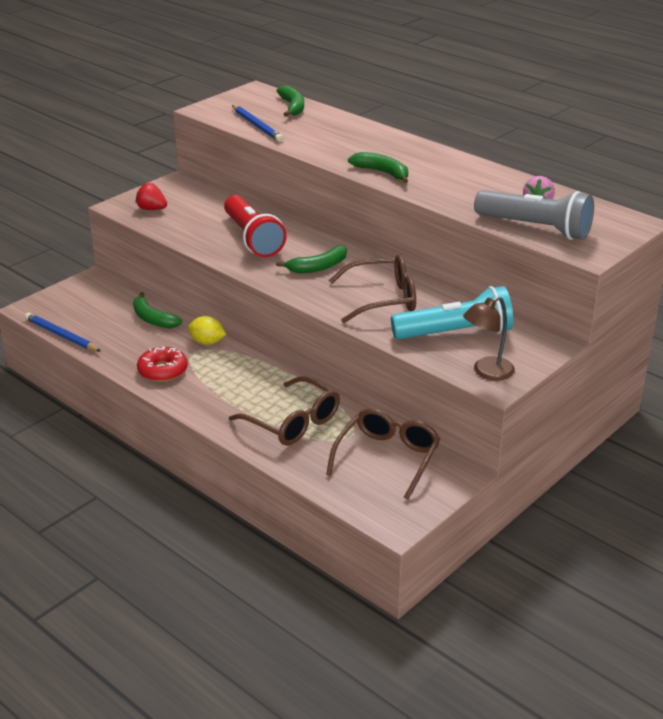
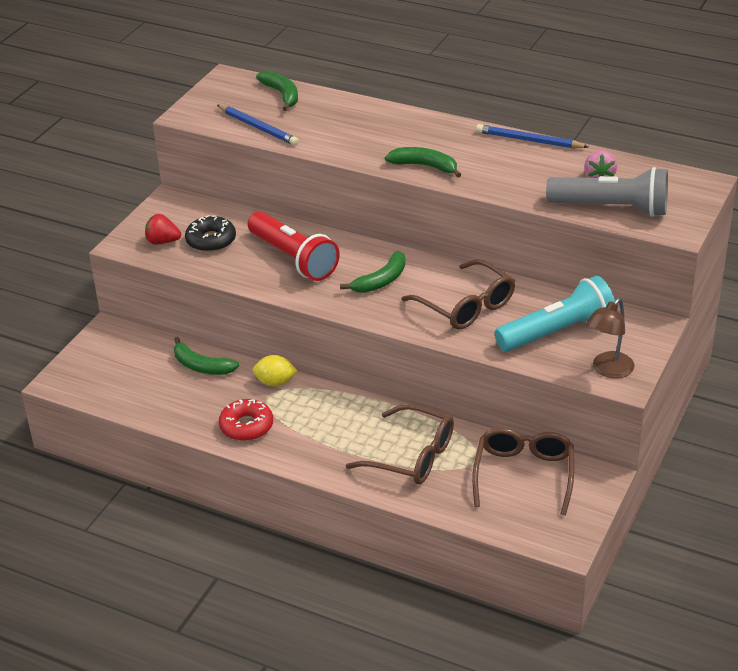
camera: 15 degrees left, 5 degrees up
(61, 335) = (113, 407): blue pencil -> blue pencil (529, 140)
(192, 215) = (211, 240): none -> black donut
(383, 299) = (466, 306): brown glasses -> brown glasses turned 75 degrees clockwise

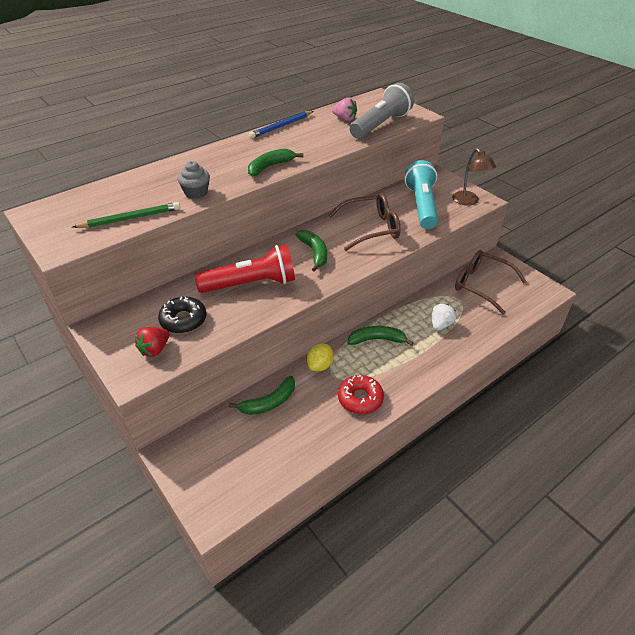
camera: 65 degrees left, 5 degrees up
(258, 127) = (130, 218): blue pencil -> green pencil
(282, 95) = (99, 195): green banana -> green banana (377, 340)
(332, 143) = (196, 192): none -> grey cupcake
(412, 456) = (440, 325): brown glasses -> white strawberry

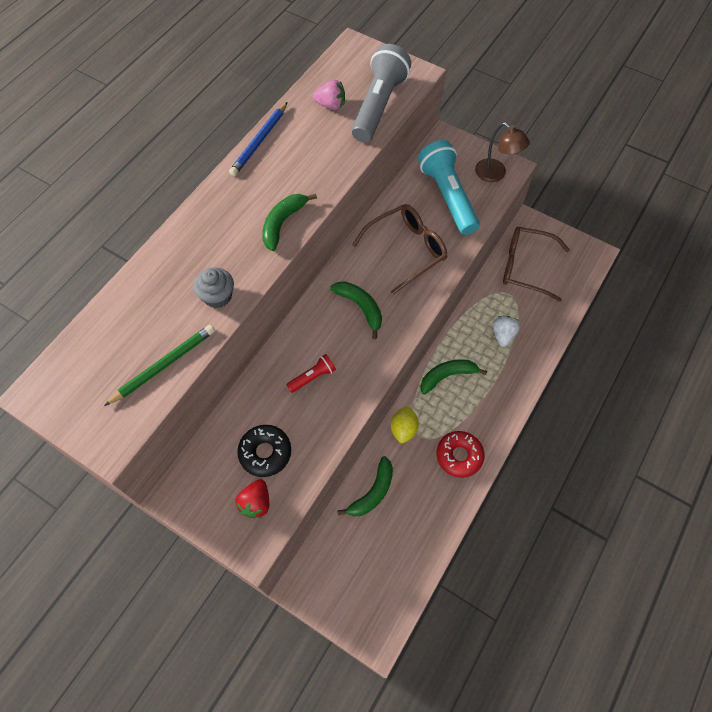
camera: 20 degrees left, 20 degrees up
(250, 284) = (312, 377): red flashlight -> red flashlight, size x0.46

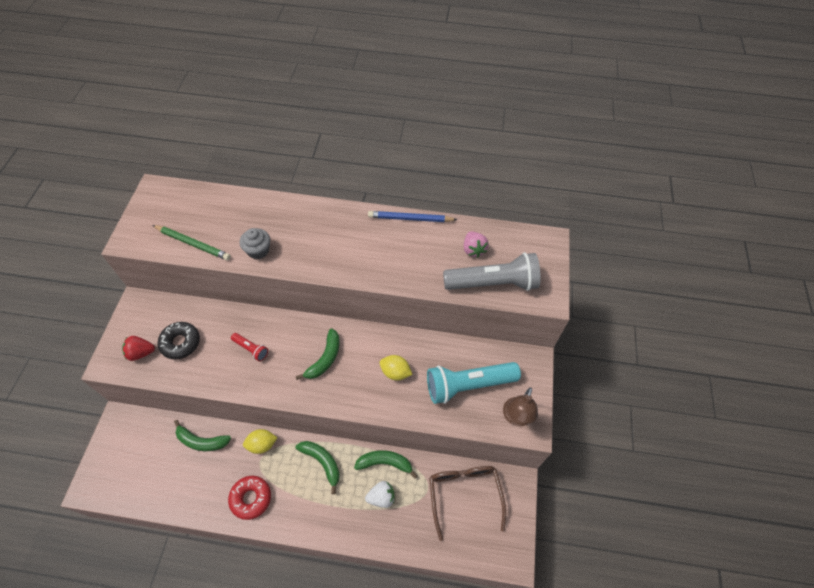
camera: 65 degrees right, 5 degrees down
(283, 223) = (339, 264): green banana -> green banana (385, 463)
(406, 250) = (395, 372): brown glasses -> yellow lemon
(447, 196) = (468, 385): turquoise flashlight -> turquoise flashlight turned 150 degrees counterclockwise

